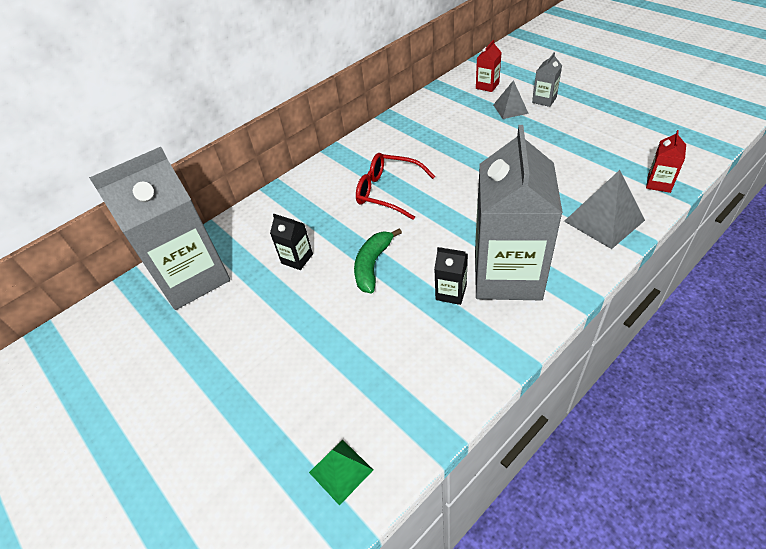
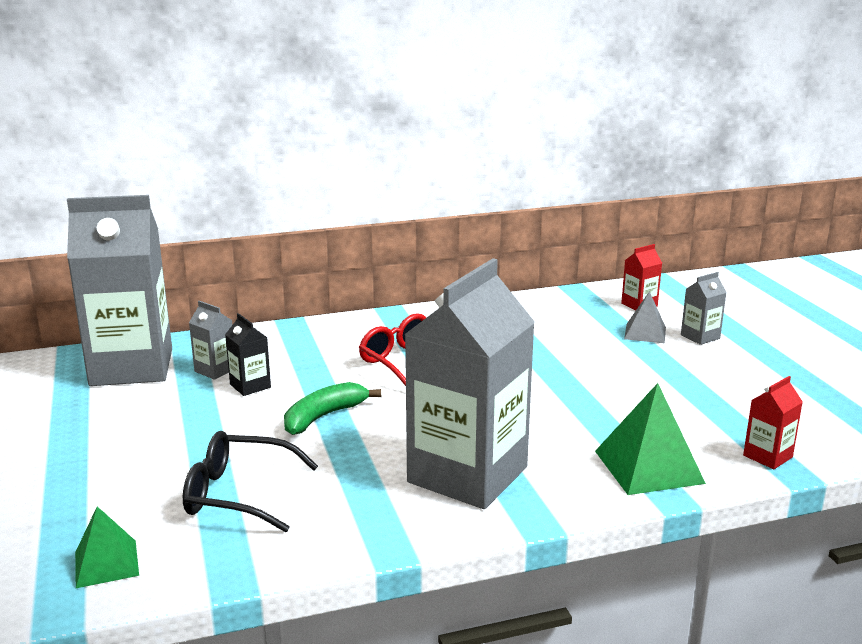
camera: 20 degrees right, 25 degrees down
(258, 254) = (215, 370): none -> grey carton
(376, 362) = (238, 494): none -> black glasses
(451, 292) = (384, 467): black carton -> none
(603, 220) = (648, 467): grey pyramid -> green pyramid

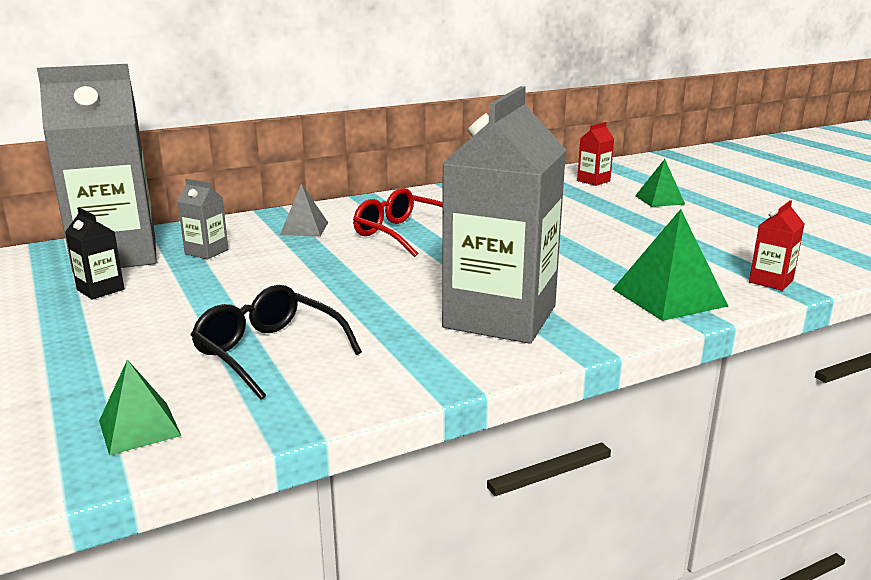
camera: 10 degrees left, 0 degrees up
(238, 494) = (269, 352): black glasses -> black glasses turned 45 degrees clockwise
(250, 386) = (248, 262): black carton -> black carton (100, 289)
(323, 416) = (334, 281): green banana -> none
(645, 333) = (609, 200): grey pyramid -> grey pyramid (304, 228)
(700, 337) = (659, 200): grey carton -> green pyramid

